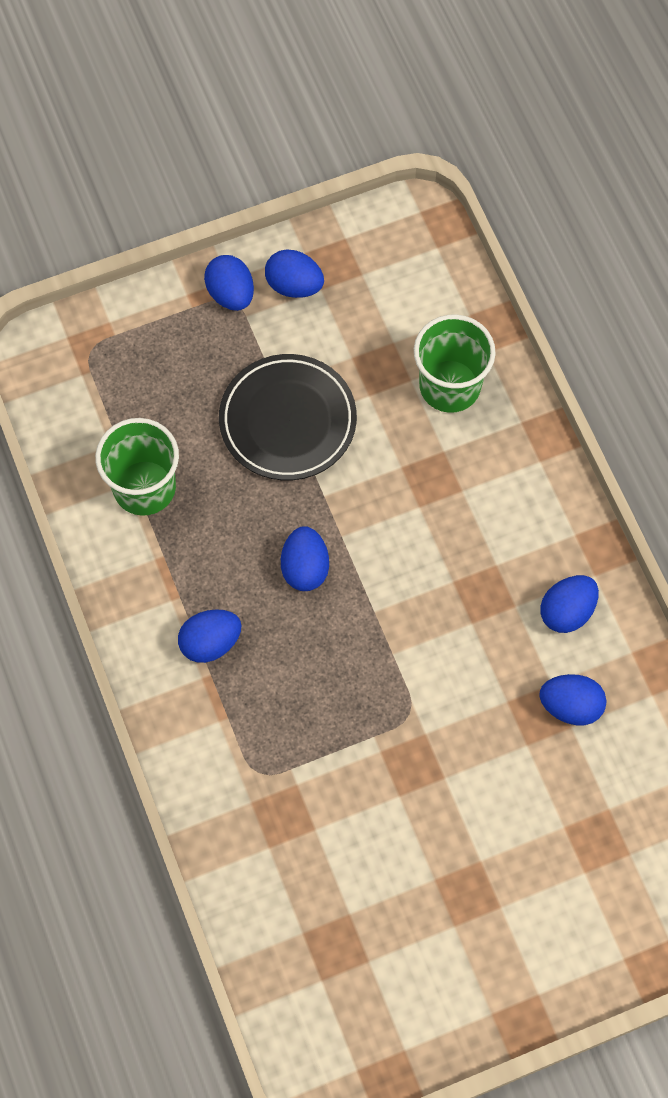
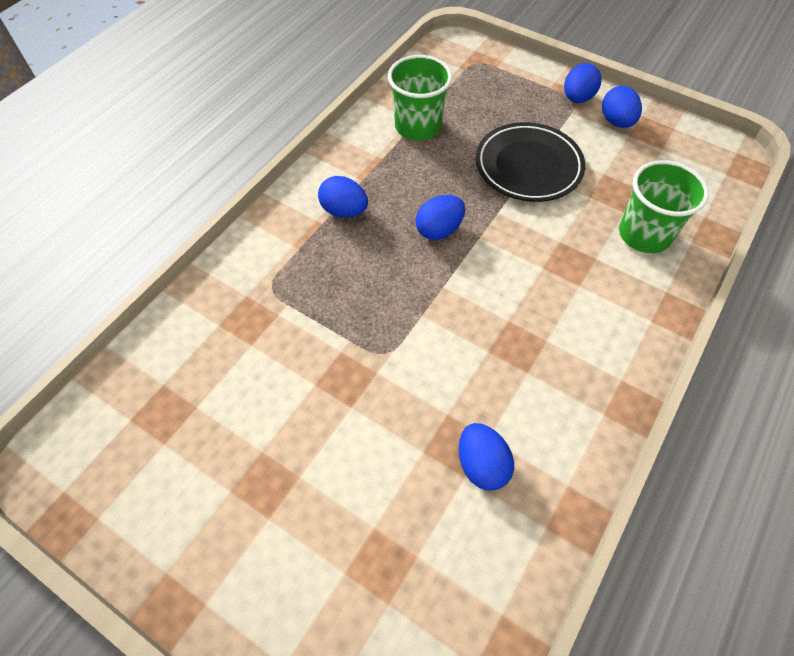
camera: 55 degrees right, 10 degrees down
(567, 611) = (556, 412): blue egg -> none

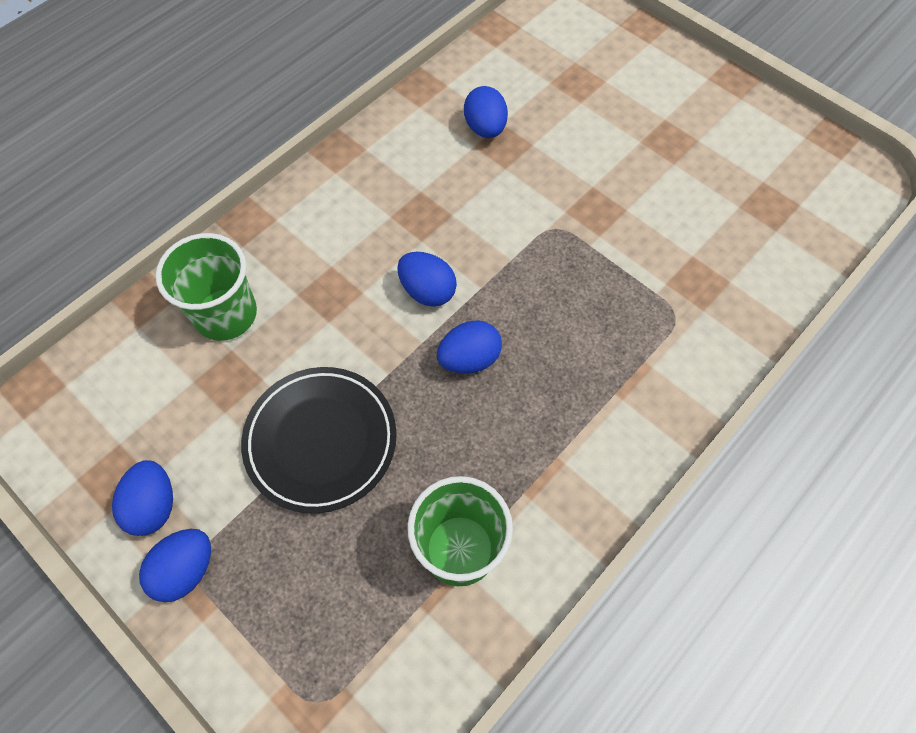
camera: 170 degrees left, 5 degrees up
(344, 211) = (586, 407): blue egg -> blue egg (427, 291)

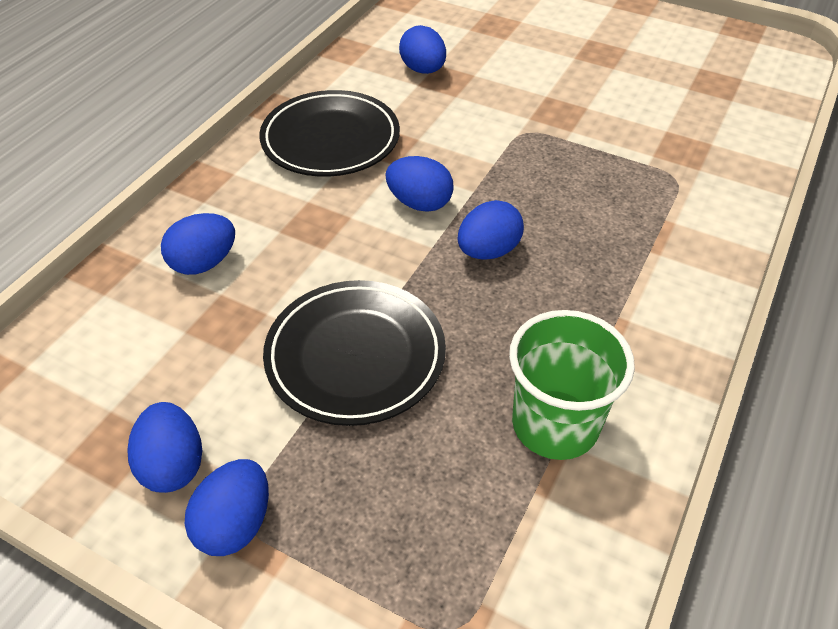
camera: 15 degrees left, 15 degrees down
(225, 314) = (204, 263): green cup -> blue egg
(372, 198) = (330, 140): none -> black plate

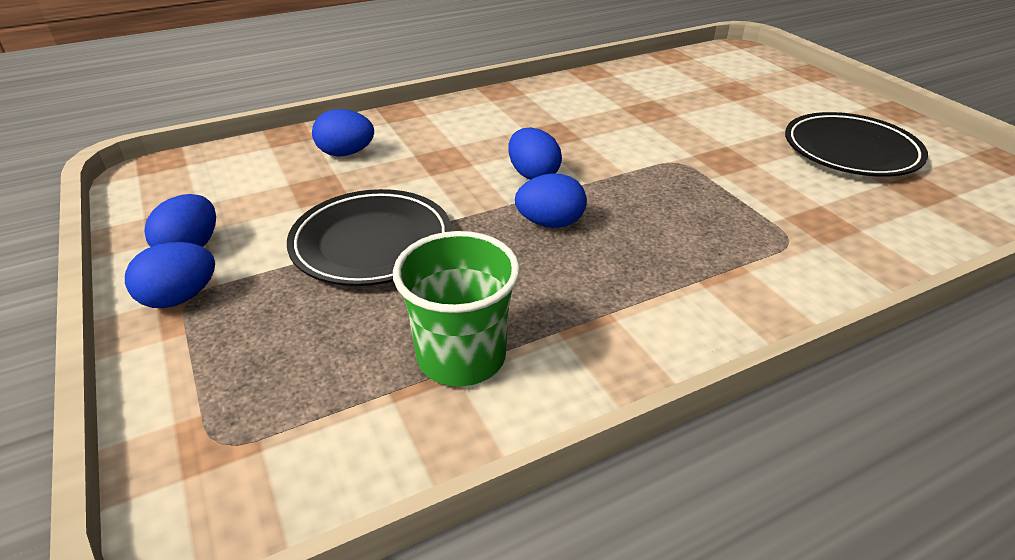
camera: 35 degrees right, 10 degrees down
(330, 140) = (514, 117): black plate -> black plate (850, 151)
(423, 70) = (636, 99): blue egg -> none

